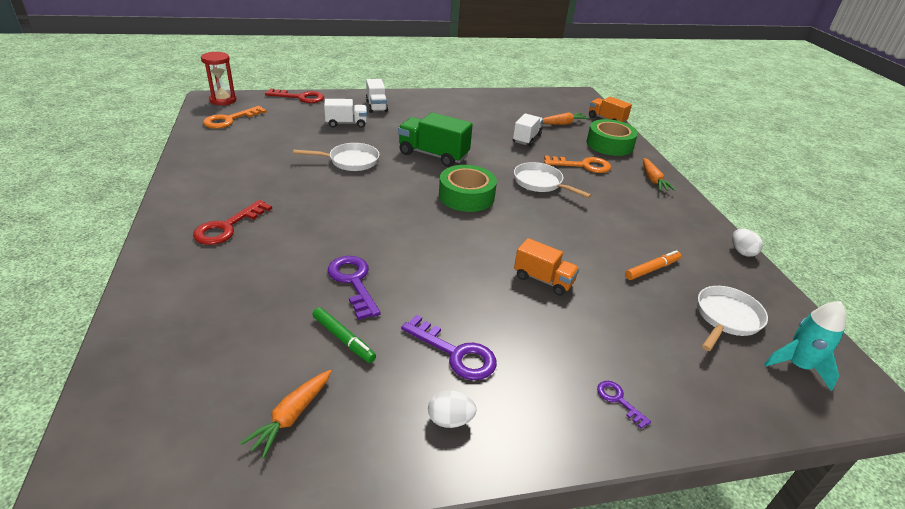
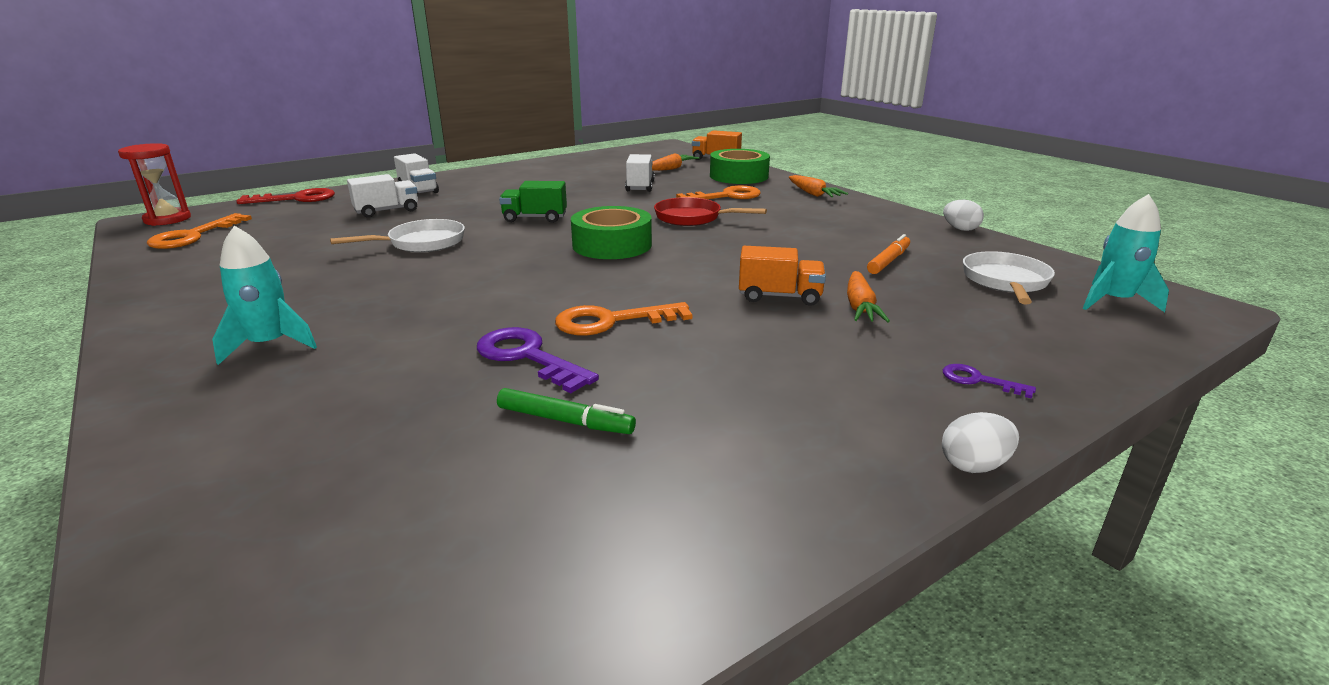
camera: 20 degrees left, 10 degrees down
(227, 227) = (270, 345): red key -> turquoise rocket
(291, 416) = (557, 537): orange carrot -> orange carrot (860, 307)
(419, 268) = (611, 321): none -> orange key
(433, 155) = (535, 218): green truck -> green truck, size x0.65
(450, 420) = (800, 463): white egg -> white egg (974, 465)
(455, 353) = (739, 392): purple key -> none
(540, 183) = (692, 218): white pan -> red pan

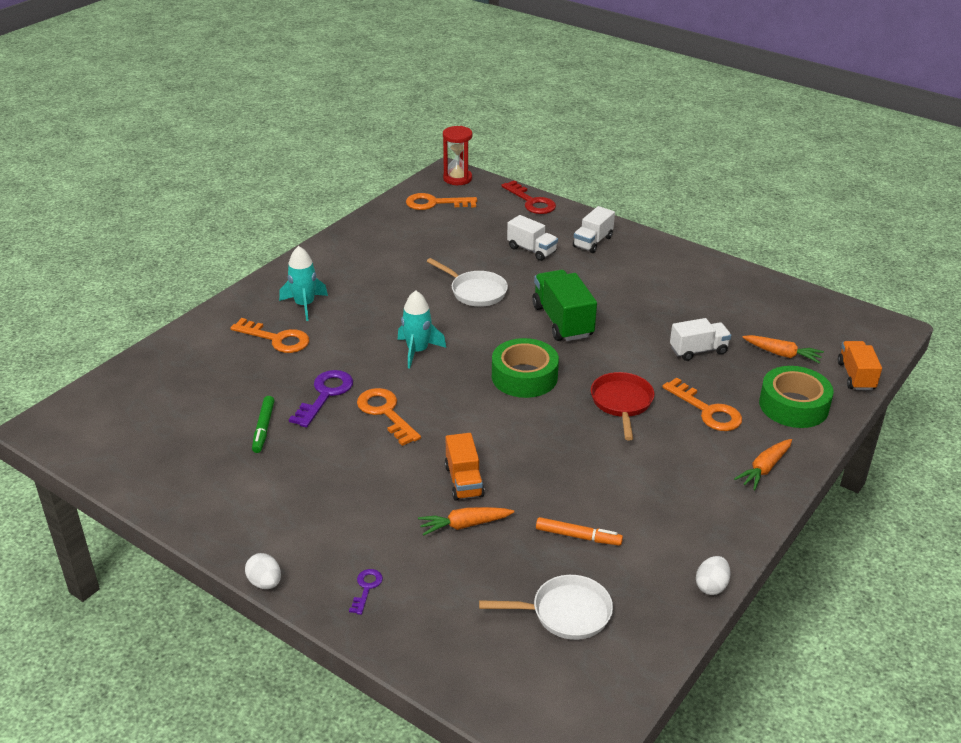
camera: 70 degrees right, 10 degrees up
(326, 379) = (277, 339): none -> orange key
(535, 218) = (562, 321): green truck -> green truck, size x1.55
(1113, 301) = (553, 683): turquoise rocket -> turquoise rocket (417, 351)

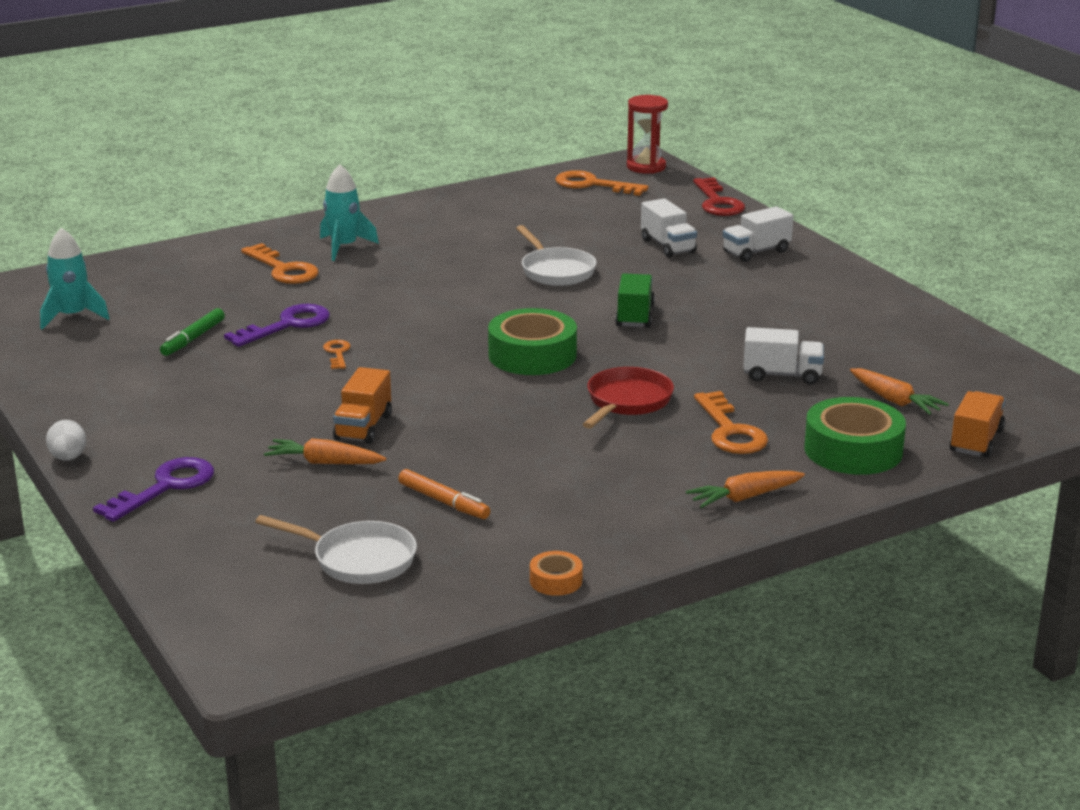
camera: 25 degrees right, 10 degrees down
(366, 588) = (165, 487): purple key -> purple key, size x1.87
(385, 413) = (337, 353): orange key -> orange key, size x0.53
(417, 351) = (430, 309): turquoise rocket -> turquoise rocket (72, 316)
(562, 321) = (635, 316): green truck -> green truck, size x0.65
(711, 586) = (556, 581): white egg -> orange tape

